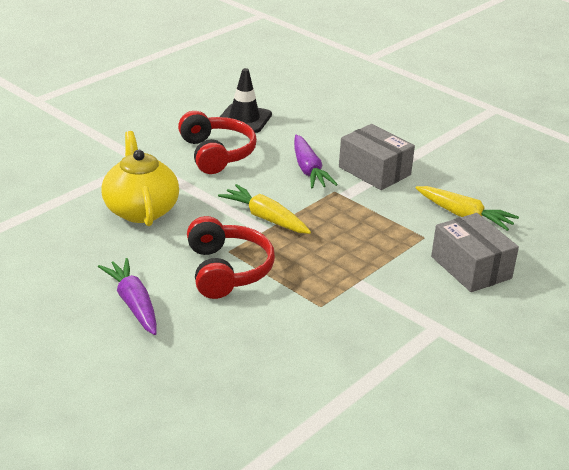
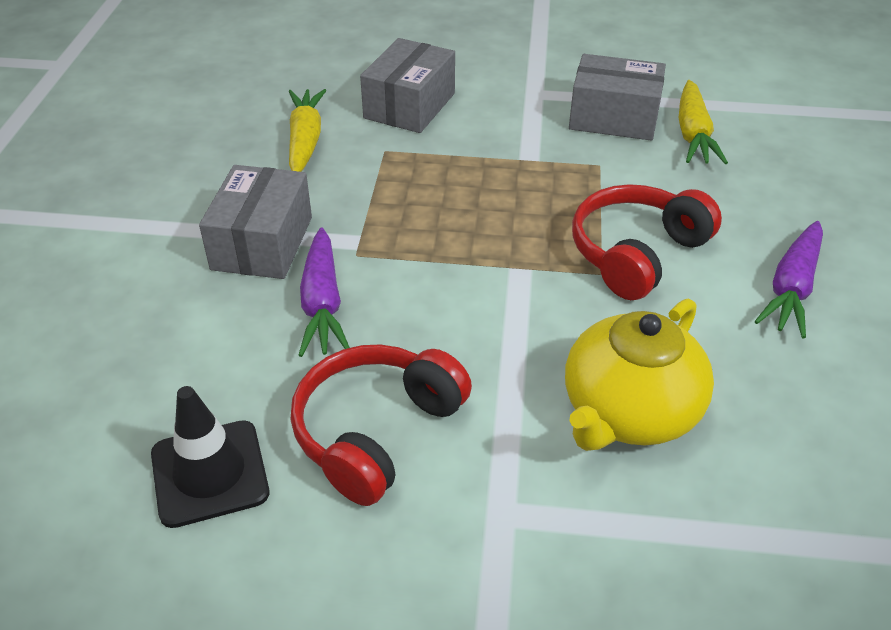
camera: 125 degrees left, 10 degrees up
(265, 218) = (494, 280): yellow carrot -> yellow carrot (693, 134)
(308, 170) = (322, 303): purple carrot -> purple carrot turned 135 degrees clockwise
(367, 344) = (613, 118): none -> grey box

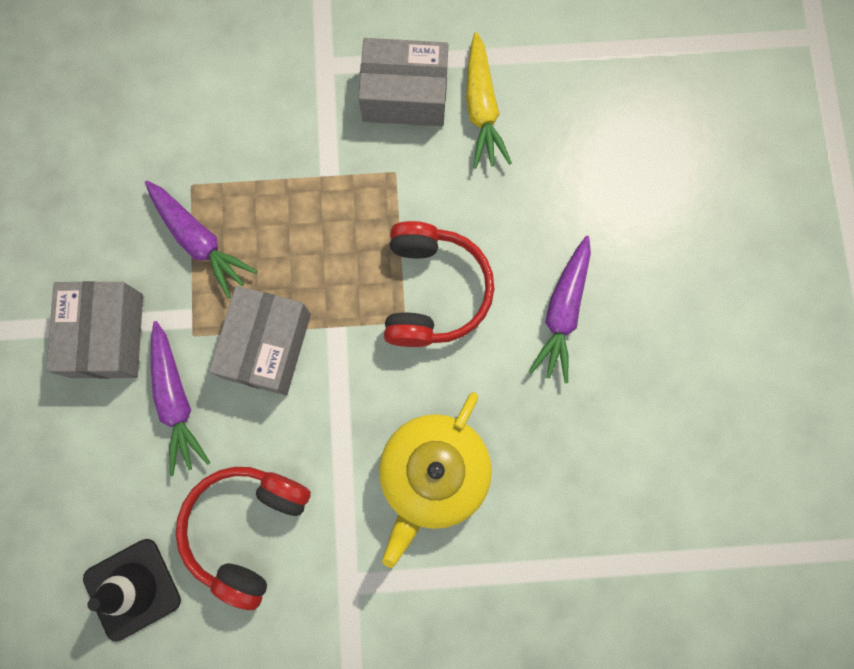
camera: 10 degrees left, 35 degrees up
(305, 140) = (111, 182): yellow carrot -> none
(383, 188) = (199, 241): none -> purple carrot
(410, 106) = (202, 108): grey box -> grey box (267, 346)
(636, 253) = (433, 291): red headphones -> red headphones turned 150 degrees clockwise

